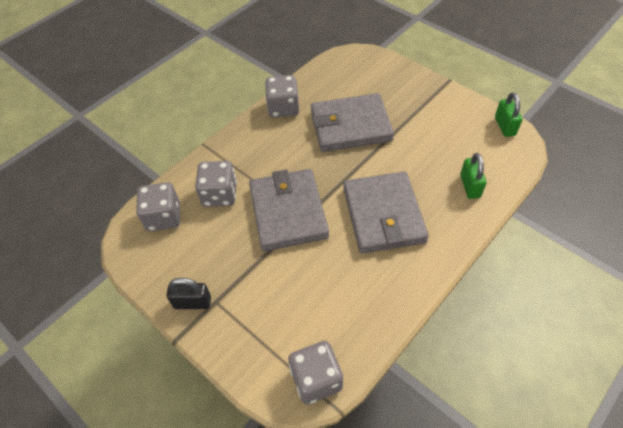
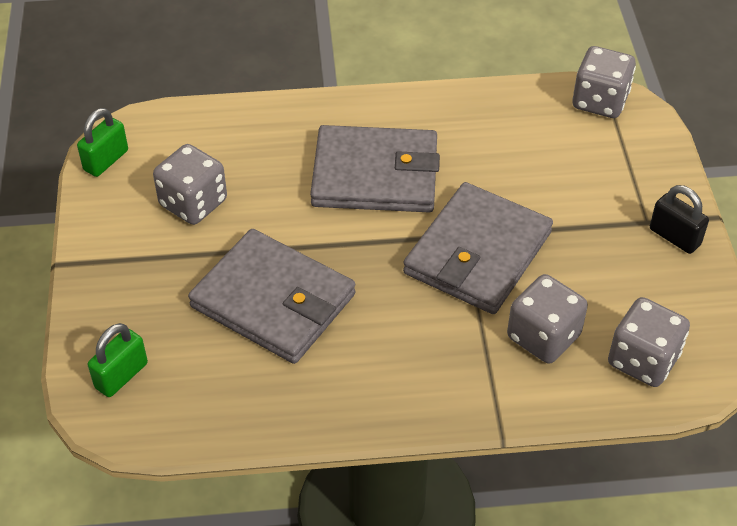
camera: 140 degrees left, 5 degrees down
(283, 108) = (326, 403): grey dice -> grey dice (193, 203)
(383, 215) = (375, 174): grey wallet -> grey wallet turned 60 degrees clockwise
(470, 186) = (247, 135): green padlock -> green padlock (121, 375)

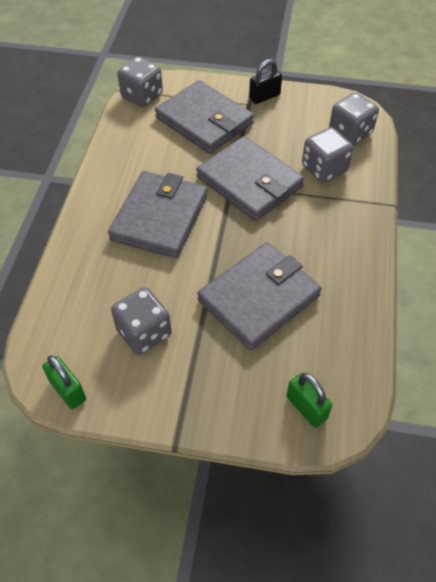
camera: 75 degrees left, 5 degrees up
(582, 178) = (204, 121): none -> grey wallet

